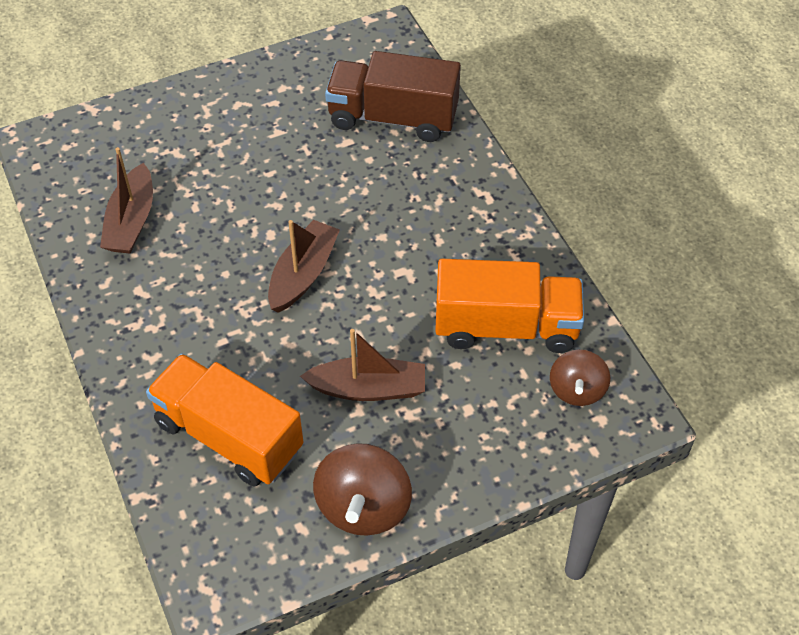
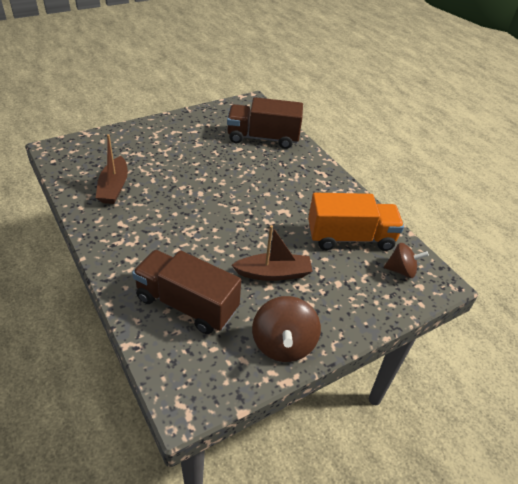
camera: 10 degrees left, 10 degrees down
(229, 436) = (187, 304): orange truck -> brown truck
(303, 274) = (223, 213): brown boat -> none
(577, 390) = (401, 270): brown spinning top -> brown spinning top turned 90 degrees counterclockwise

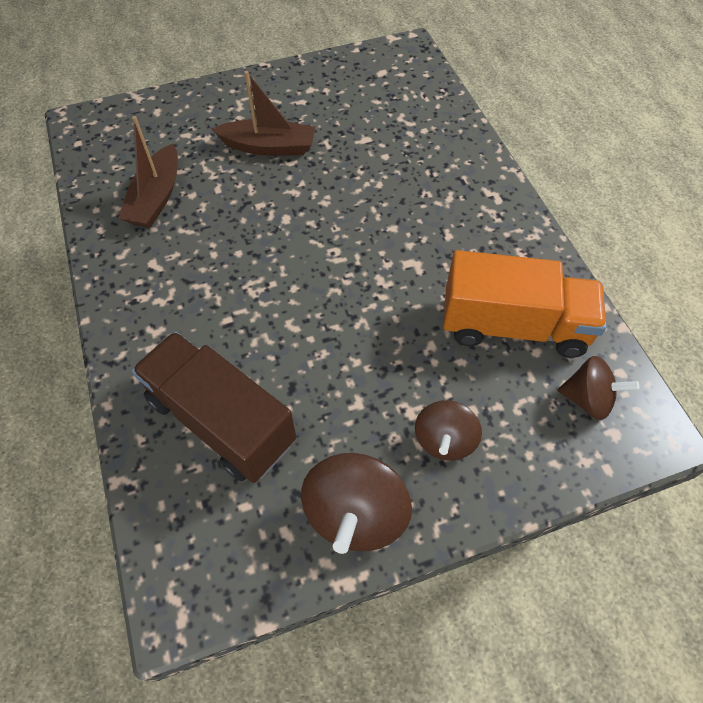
camera: 15 degrees right, 15 degrees up
(263, 138) = (409, 121): brown truck -> none
(273, 273) = (370, 380): brown boat -> brown boat (269, 147)
(326, 300) = (444, 440): none -> brown spinning top

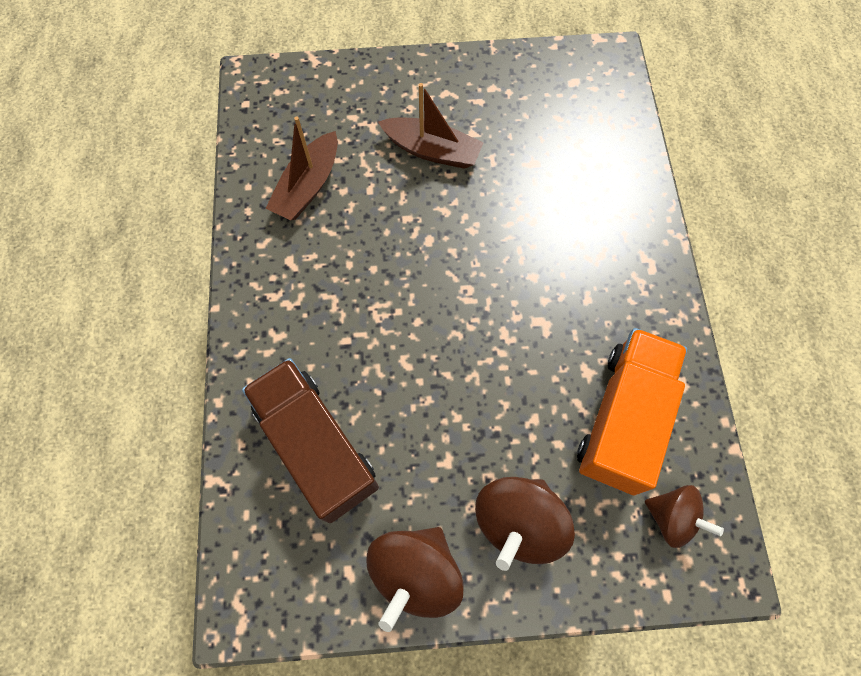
camera: 15 degrees right, 10 degrees up
(444, 440) = (518, 522): brown spinning top -> brown spinning top, size x1.55
(513, 325) = (622, 418): orange truck -> orange truck turned 90 degrees counterclockwise

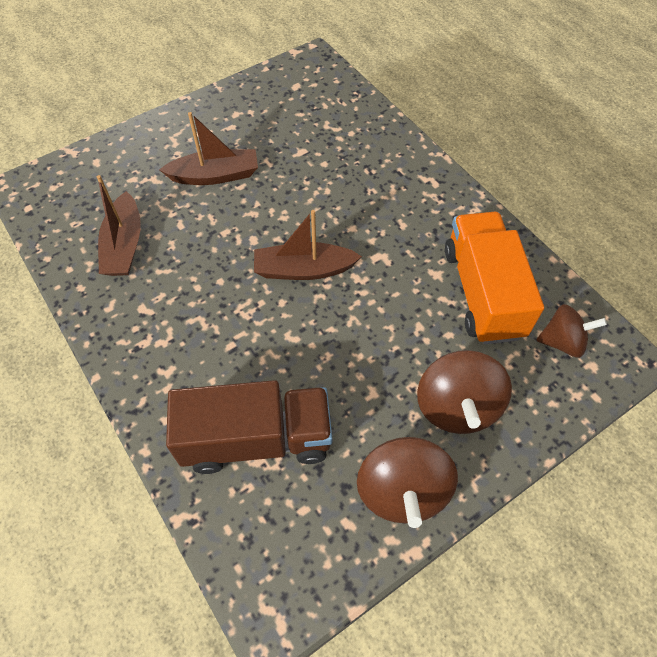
camera: 30 degrees left, 10 degrees down
(316, 446) = (256, 439): brown truck -> brown truck turned 150 degrees clockwise
(458, 298) = (303, 270): none -> brown boat

